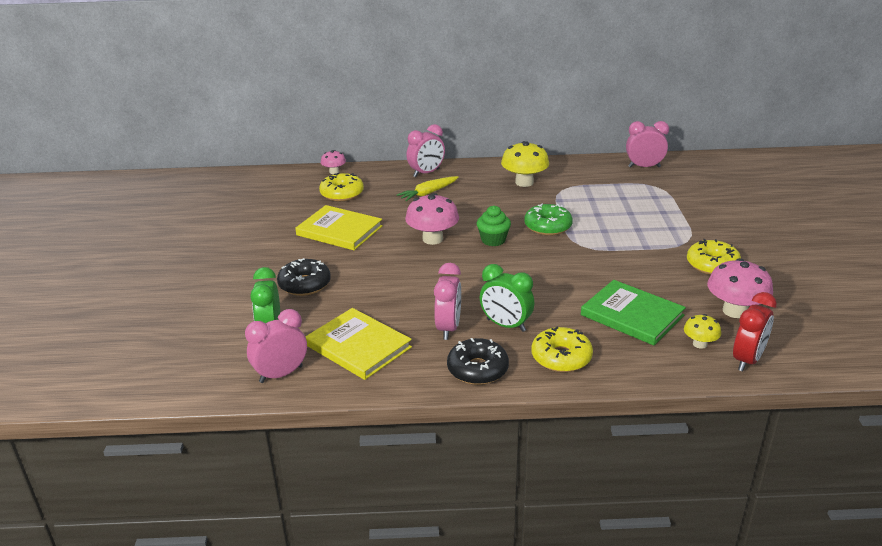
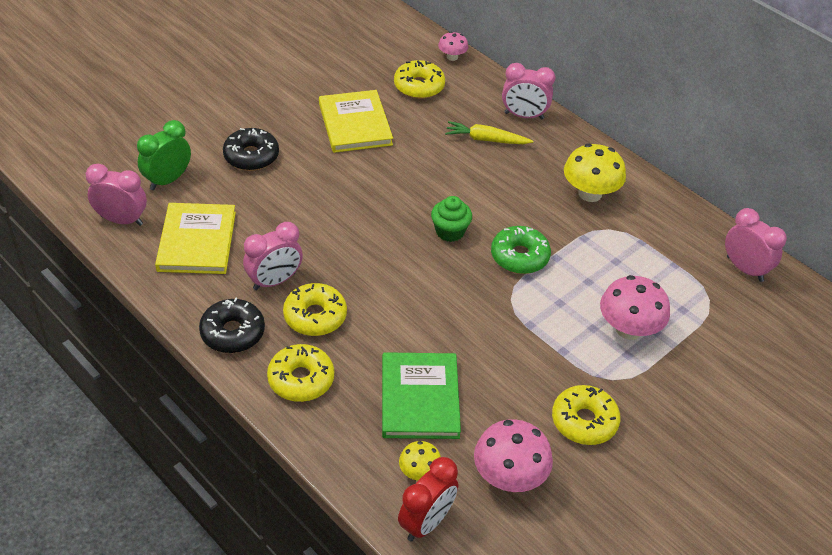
camera: 45 degrees right, 15 degrees up
(432, 239) = (406, 190): pink mushroom -> pink mushroom (628, 329)
(506, 325) = (315, 316): green clock -> yellow donut
(747, 360) = (426, 522): red clock -> red clock turned 45 degrees counterclockwise

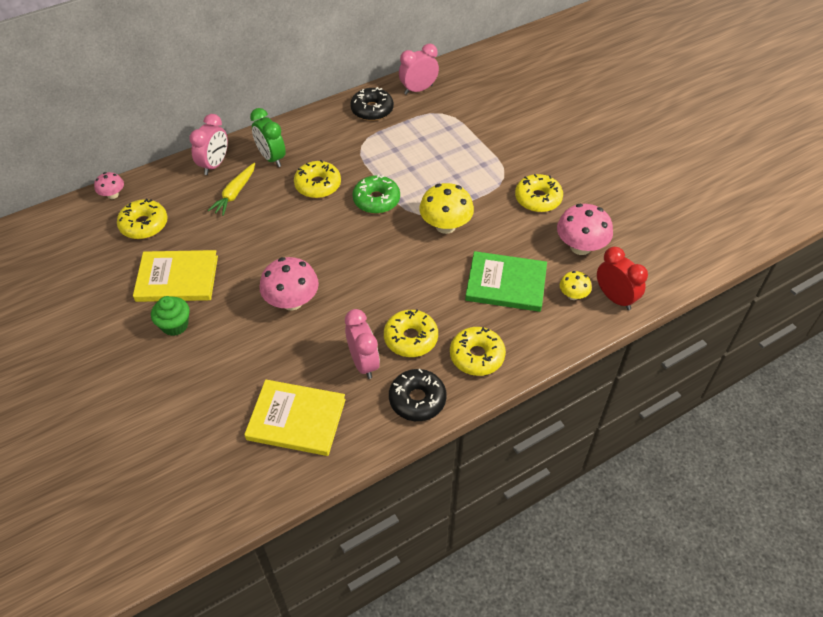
camera: 75 degrees left, 5 degrees up
(122, 220) = (246, 484): pink clock -> none
(168, 180) = (200, 439): green clock -> green clock (271, 158)
(251, 156) = (191, 364): black donut -> black donut (372, 110)
(450, 231) = (337, 236): green cupcake -> green cupcake (175, 325)
(524, 202) = (318, 185): none -> yellow donut
(590, 193) = (320, 147): yellow mushroom -> yellow mushroom (445, 226)
(628, 329) = (461, 158): pink mushroom -> pink mushroom (292, 301)

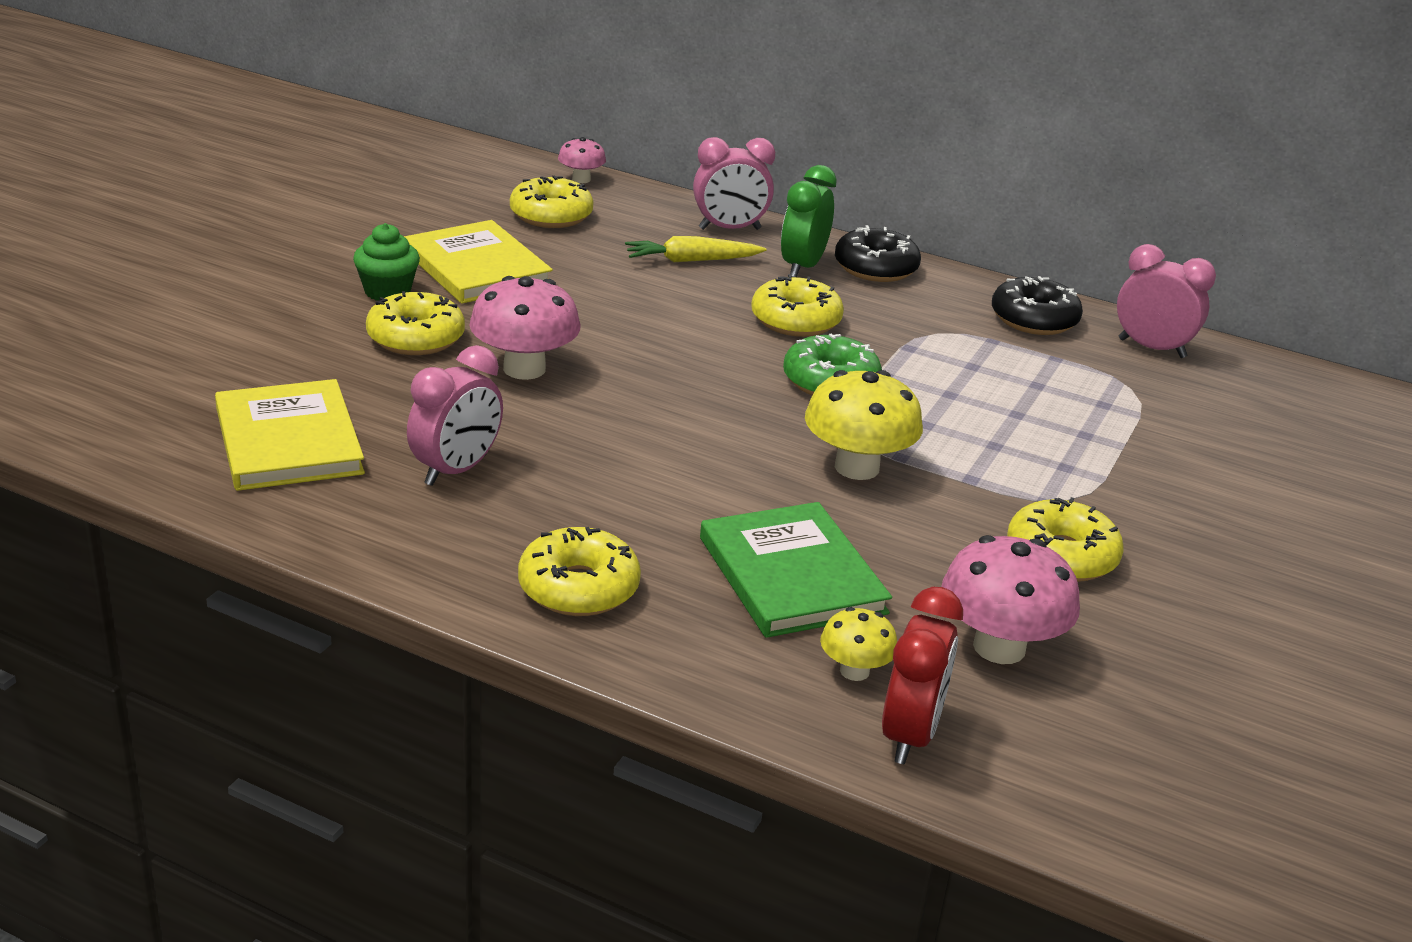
camera: 55 degrees right, 20 degrees down
(410, 338) = (553, 503): yellow donut -> yellow donut (416, 338)
(417, 400) = (421, 548): black donut -> black donut (875, 268)

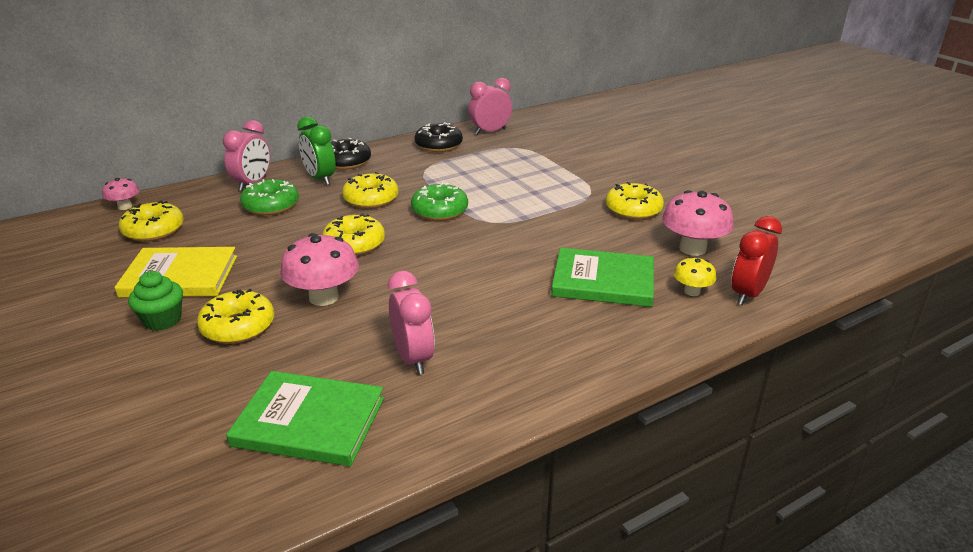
camera: 55 degrees left, 0 degrees up
(288, 441) = (309, 422): yellow book -> green book
(578, 588) = (570, 351): yellow donut -> yellow donut (354, 244)
(691, 260) = (271, 205): yellow carrot -> green donut
(857, 467) = (523, 231): yellow mushroom -> none
(910, 735) = (747, 294): red clock -> red clock turned 105 degrees counterclockwise

